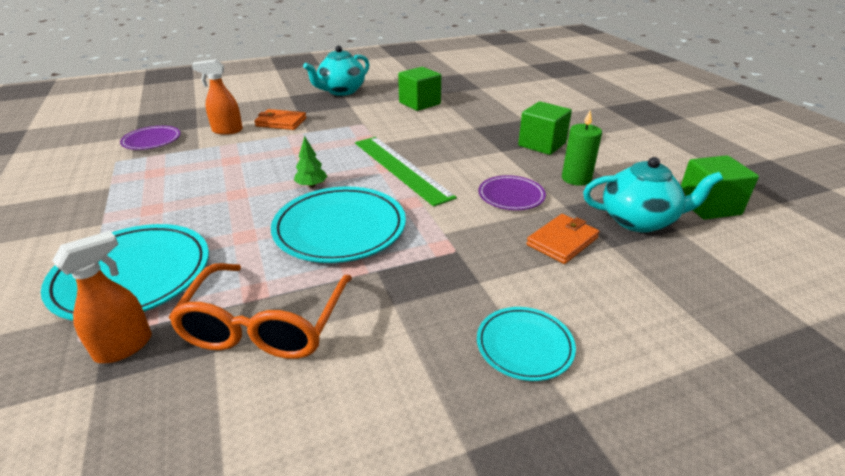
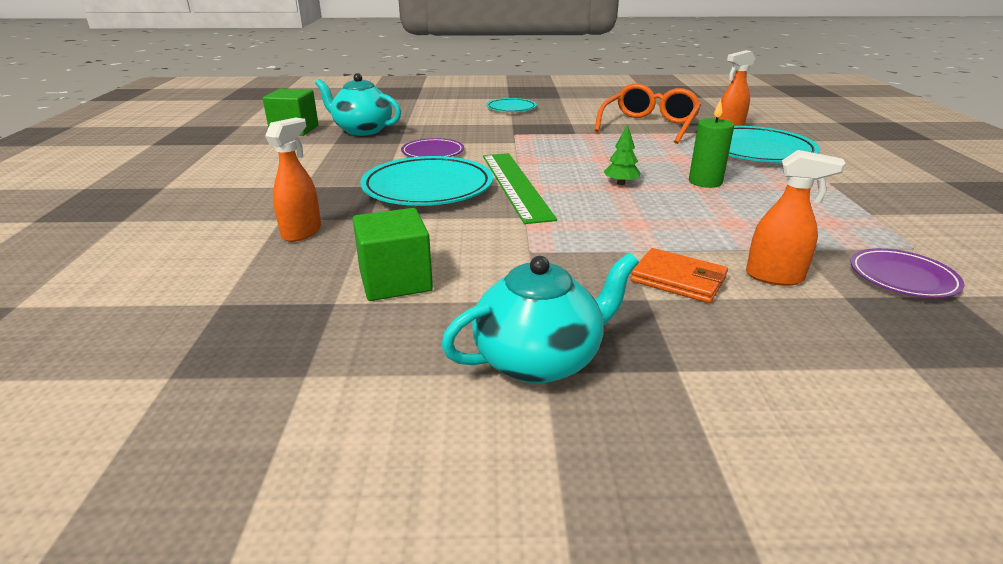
camera: 160 degrees left, 5 degrees down
(340, 228) = (597, 153): turquoise plate -> turquoise plate (428, 187)
(498, 115) = (302, 232): none -> orange spray bottle
(542, 144) = (324, 185): green cube -> none
(562, 241) = (435, 129): orange wallet -> none
(576, 178) = (354, 155): green candle -> green candle (705, 182)

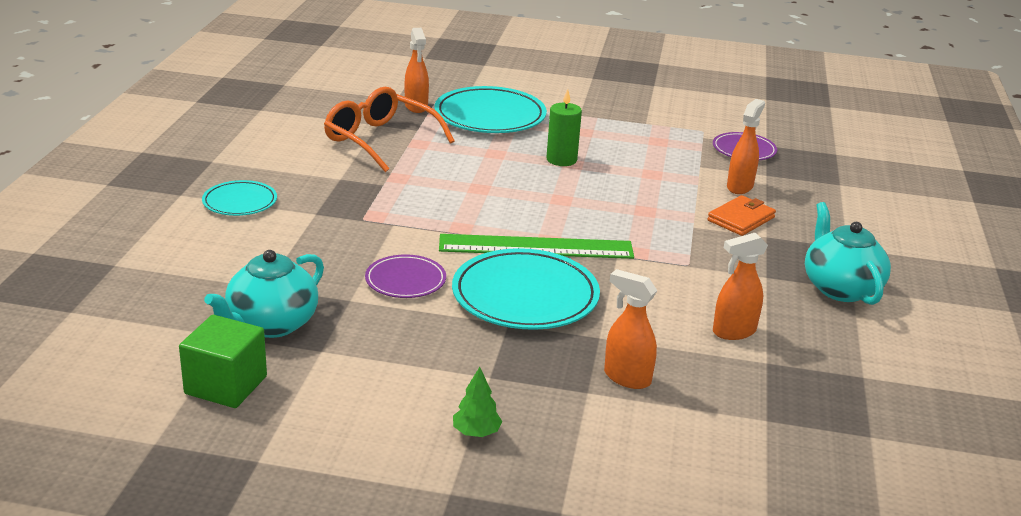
camera: 80 degrees left, 0 degrees up
(395, 281) = (733, 331): green cube -> orange spray bottle
(621, 183) = (551, 196): green tree -> green tree (476, 432)

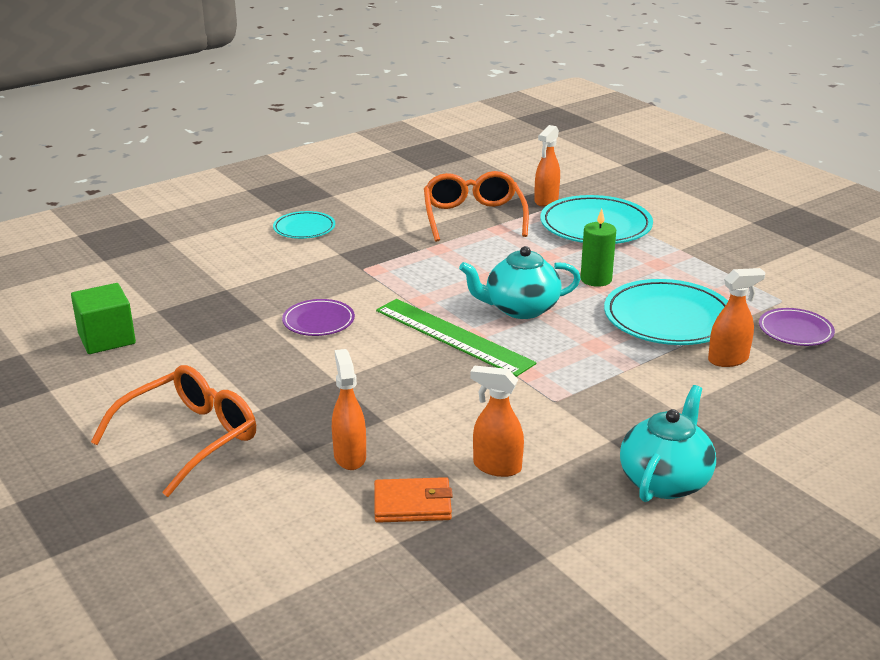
camera: 45 degrees right, 0 degrees up
(271, 324) = (190, 314): turquoise teapot -> turquoise teapot (520, 309)
(476, 432) = (188, 439): green tree -> orange glasses
(525, 296) = (381, 367): turquoise plate -> turquoise plate (668, 318)
(741, 219) = (676, 386): orange wallet -> orange wallet (412, 504)

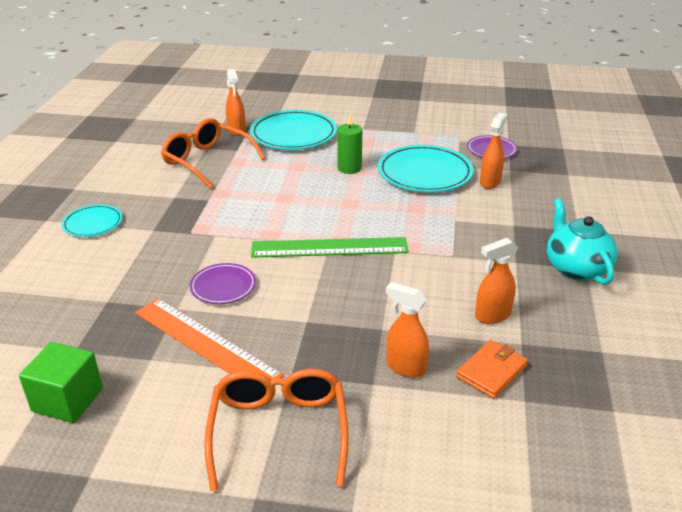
camera: 45 degrees left, 5 degrees up
(241, 353) = (206, 343): none -> orange ruler
(520, 309) = (338, 208): turquoise teapot -> none

